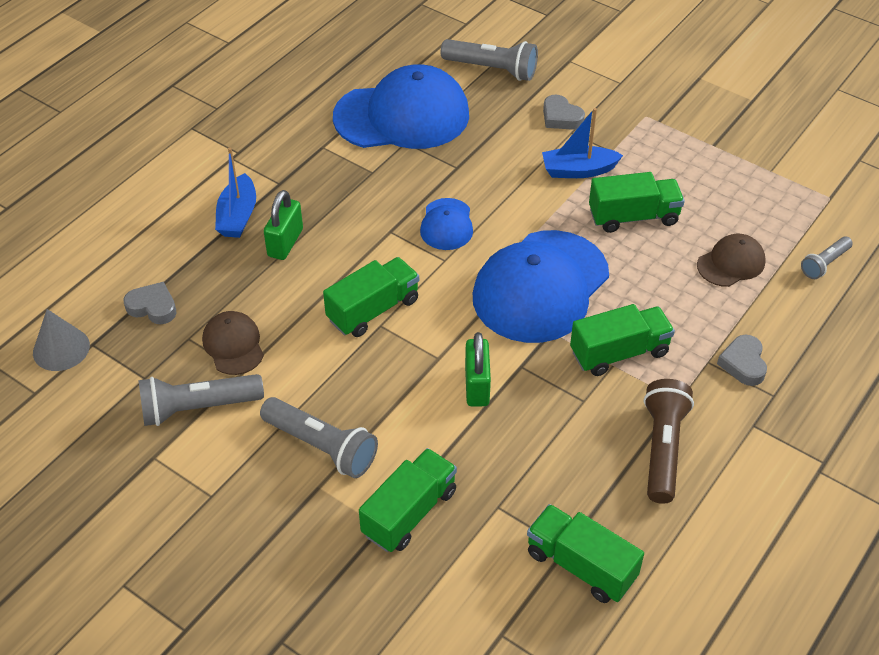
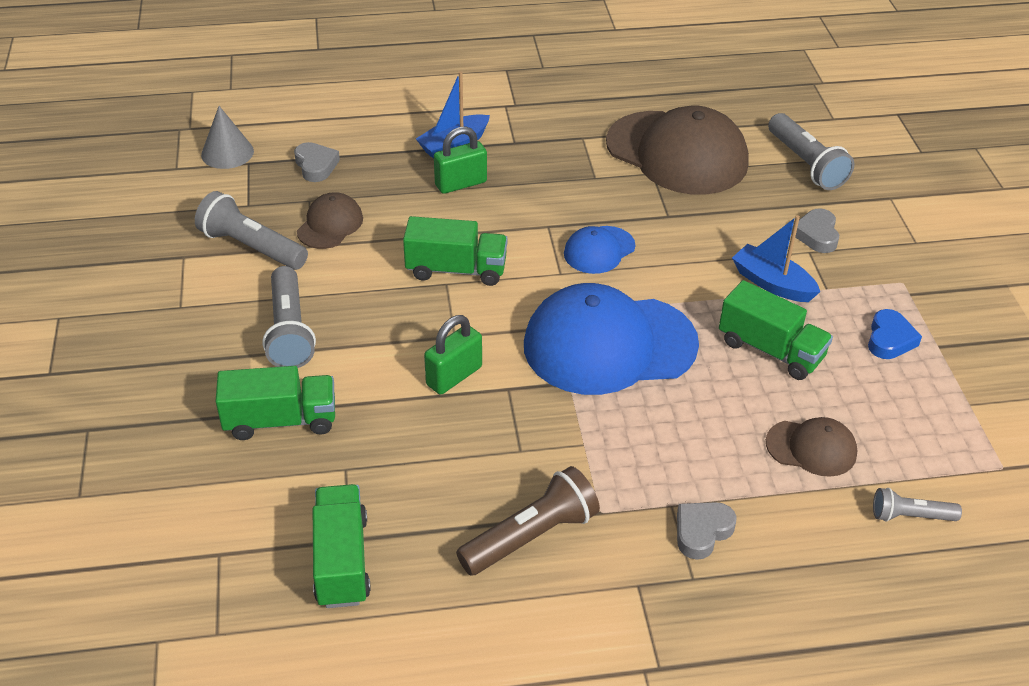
camera: 45 degrees right, 5 degrees down
(402, 116) = (677, 153): blue cap -> brown cap
(619, 353) = (602, 439): green truck -> none
(685, 160) = (889, 339): none -> blue heart

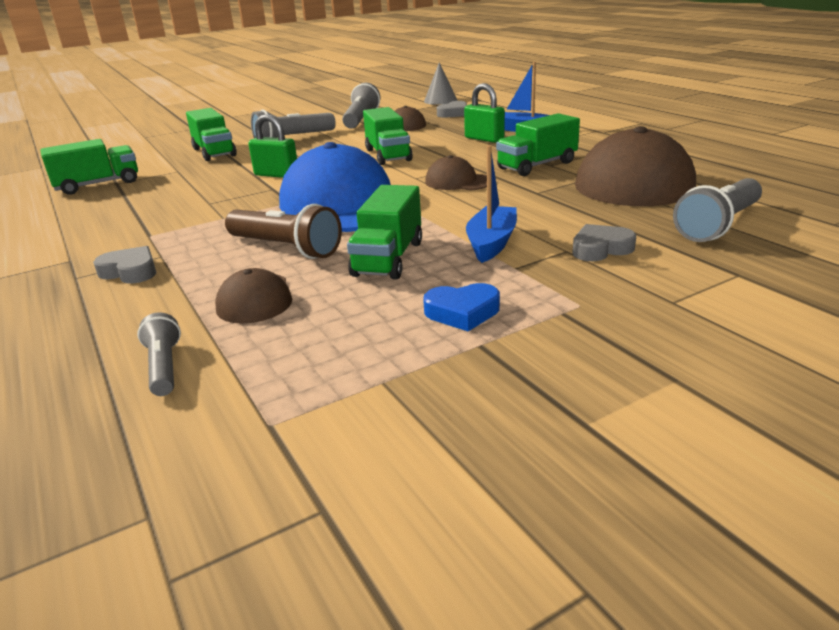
camera: 70 degrees right, 15 degrees down
(531, 536) = (121, 221): brown flashlight -> brown flashlight (286, 248)
(590, 186) = (537, 165): none -> green truck
(599, 250) = (458, 182): blue cap -> brown cap

